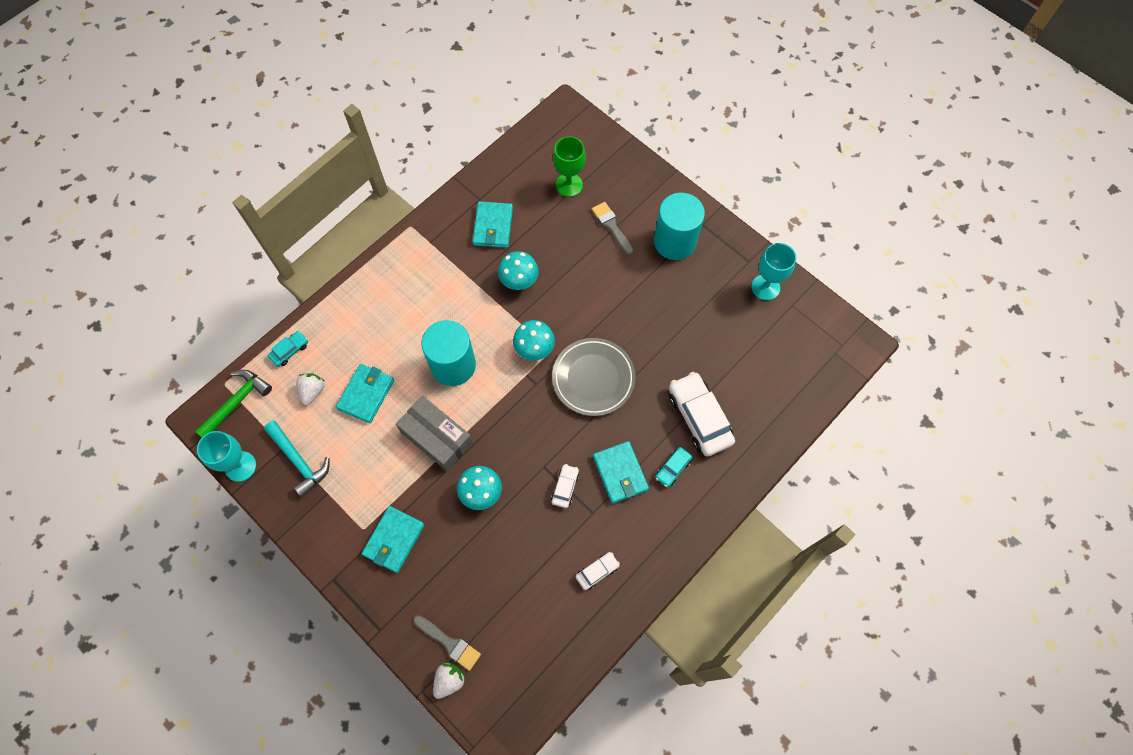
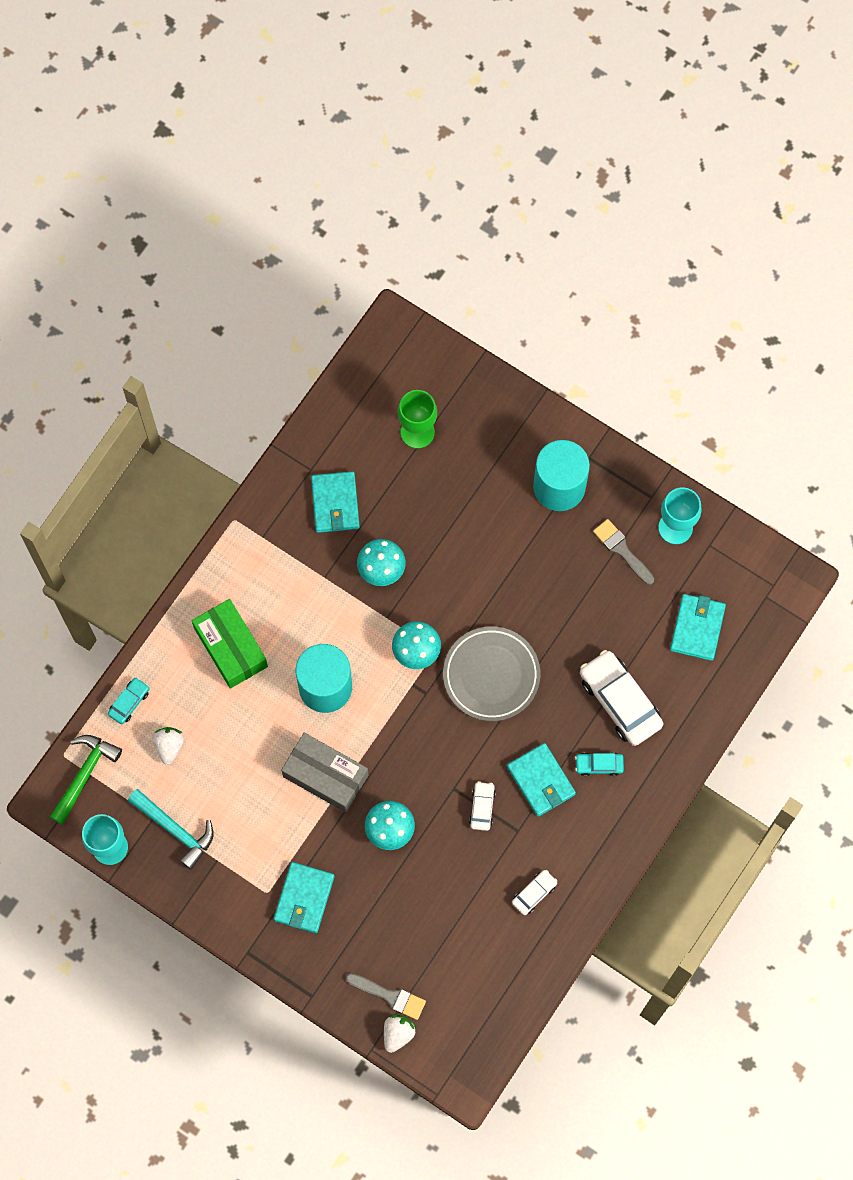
camera: 10 degrees left, 5 degrees up
(366, 394) = (232, 739): turquoise wallet -> turquoise wallet (697, 628)
(383, 321) = (231, 647): none -> green box
(611, 226) = (479, 479): grey brush -> grey brush (622, 550)
(673, 468) = (599, 765): turquoise car -> turquoise car turned 60 degrees clockwise

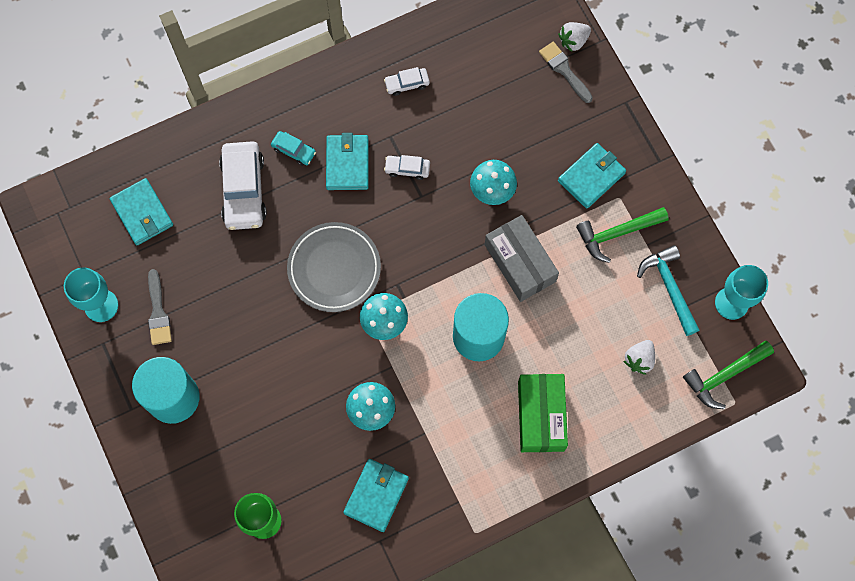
camera: 150 degrees left, 0 degrees up
(129, 702) = (655, 417): turquoise car -> none
(250, 855) = (617, 233): none -> green hammer
(482, 807) = (407, 169): white car -> white car turned 60 degrees clockwise
(697, 628) = (142, 213): turquoise wallet -> turquoise wallet turned 75 degrees counterclockwise

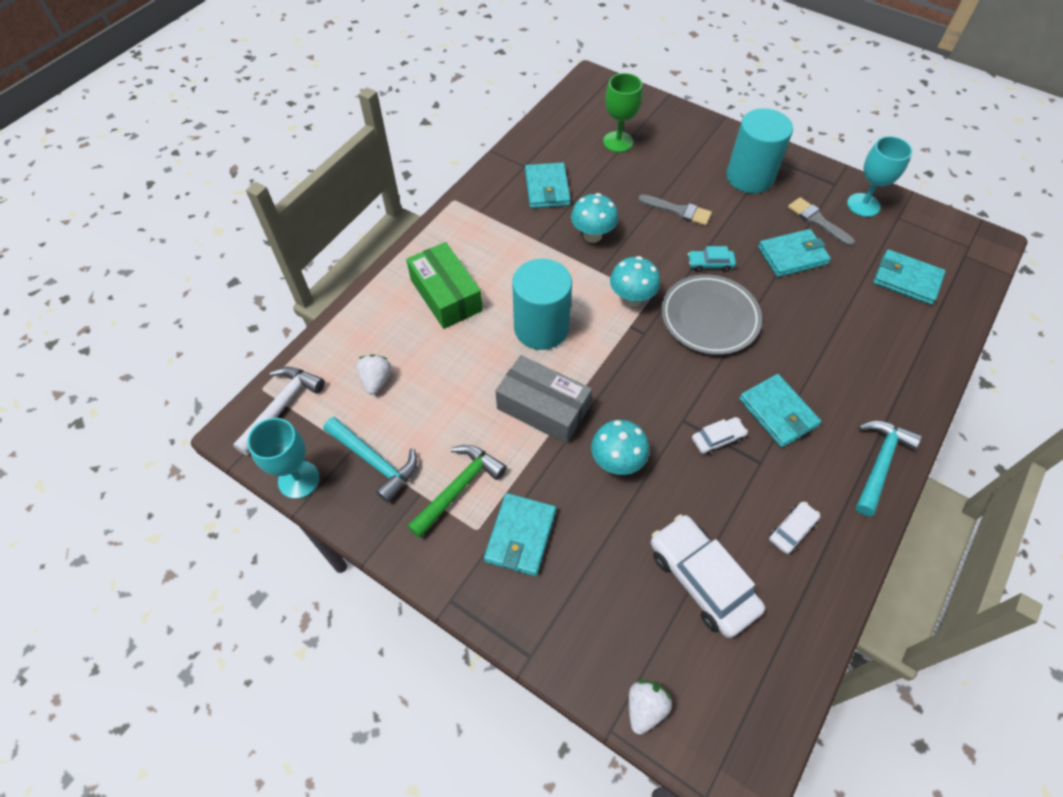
camera: 150 degrees right, 15 degrees down
(214, 289) = (792, 256): none -> turquoise wallet
(243, 190) = (846, 340): white car -> white car (702, 579)
(294, 150) = (837, 398): turquoise car -> turquoise car (710, 264)
(309, 91) = (879, 463): none -> turquoise hammer
(564, 70) = (630, 656): grey brush -> grey brush (678, 211)
(724, 375) = (282, 407): green hammer -> white hammer

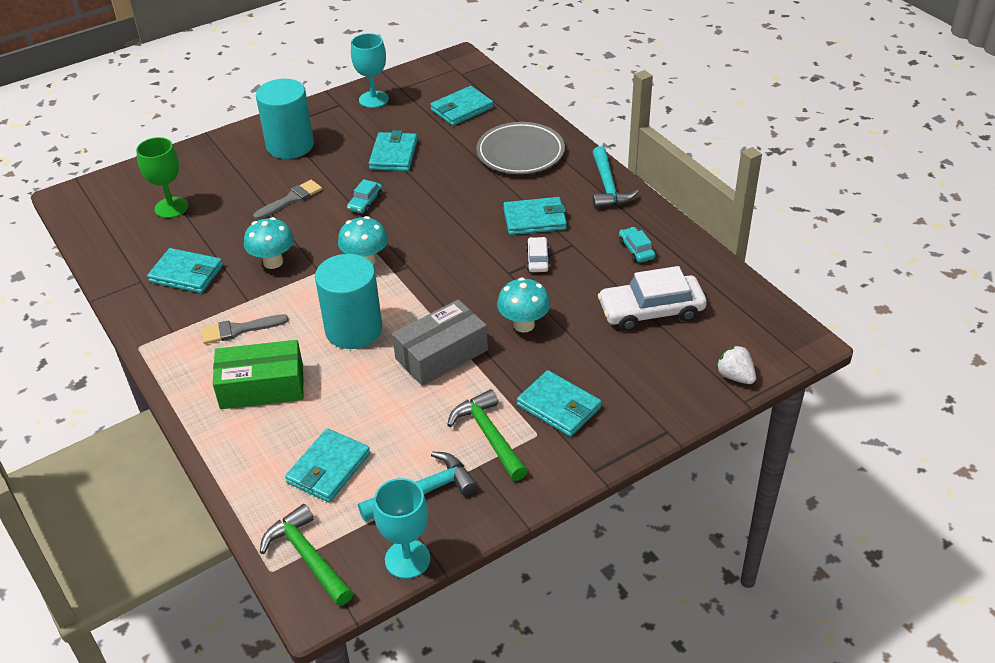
camera: 65 degrees left, 15 degrees down
(282, 407) = (308, 557): white hammer -> green hammer
(376, 380) = (328, 468): white strawberry -> turquoise wallet
(709, 318) = (420, 223): grey plate -> grey plate (520, 153)
(792, 530) = (636, 250): white car -> turquoise car
(817, 221) = (369, 128): grey brush -> grey brush (239, 330)
(879, 463) = (608, 187): turquoise hammer -> turquoise hammer turned 150 degrees counterclockwise

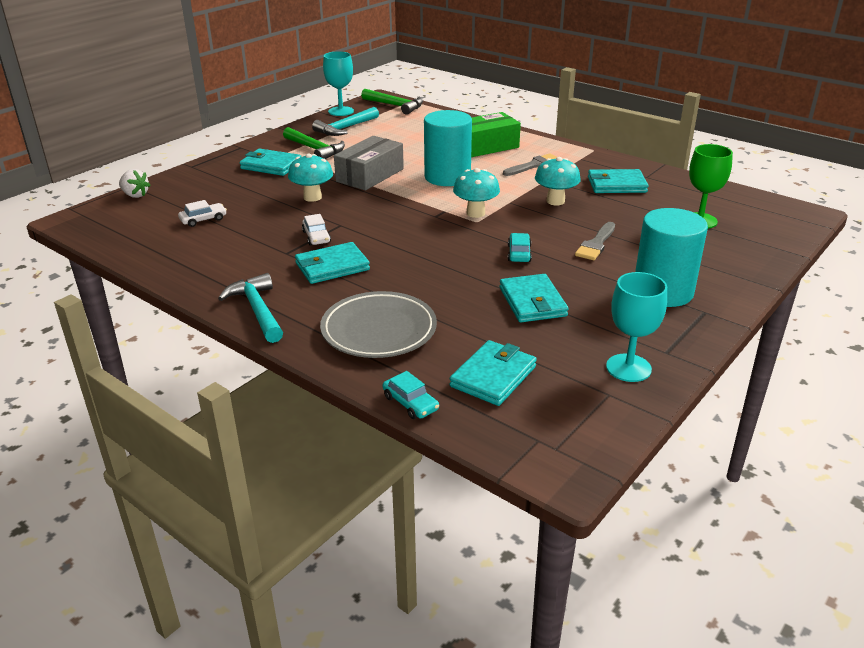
camera: 160 degrees right, 10 degrees down
(328, 468) = (409, 127): turquoise wallet -> none
(636, 250) = (219, 258): turquoise car -> turquoise car (410, 403)
(651, 311) = (203, 219): white car -> white car, size x0.49

